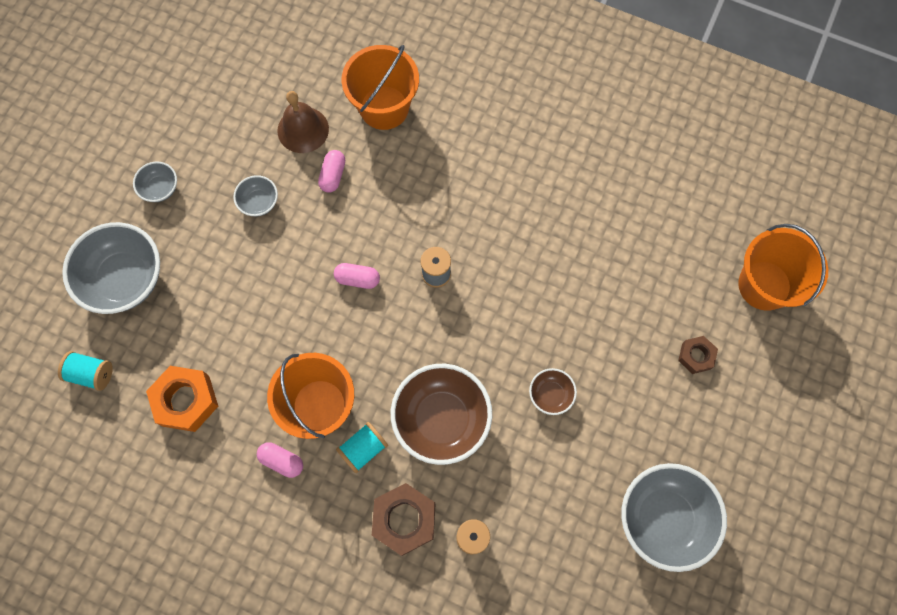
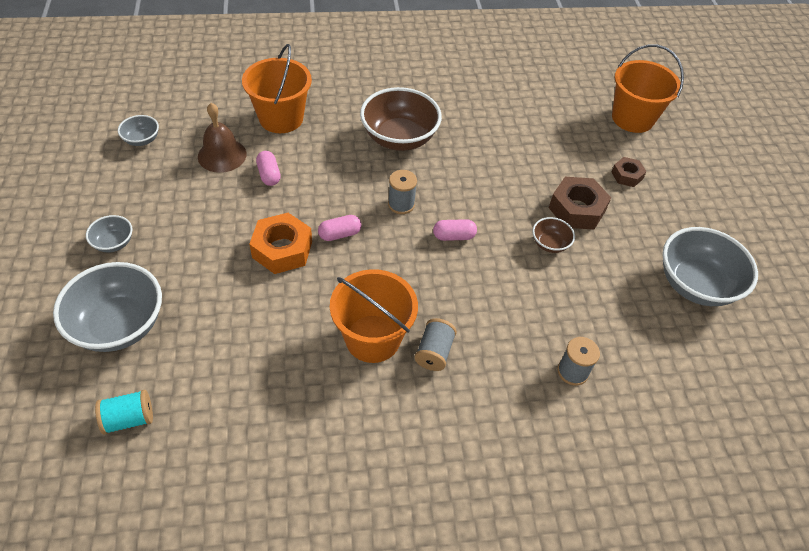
camera: 35 degrees left, 20 degrees down
(186, 401) = (243, 395): orange nut -> orange nut (282, 249)
(259, 202) = (215, 217): grey bowl -> grey bowl (142, 140)
(282, 461) = (369, 398): pink capsule -> pink capsule (454, 236)
(363, 449) = (434, 352): turquoise spool -> grey spool
(404, 520) = (509, 388): brown nut -> brown nut (577, 209)
(441, 419) = (481, 299): brown bowl -> brown bowl (399, 138)

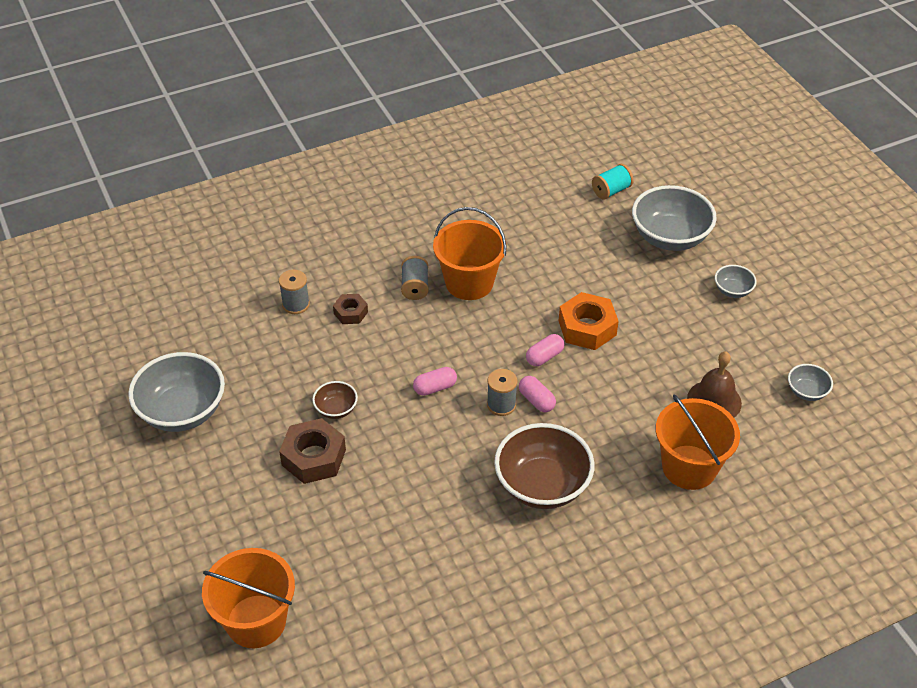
camera: 165 degrees right, 5 degrees down
(269, 175) = (651, 394): pink capsule -> pink capsule (536, 400)
(627, 175) = (259, 522): brown nut -> brown nut (350, 313)

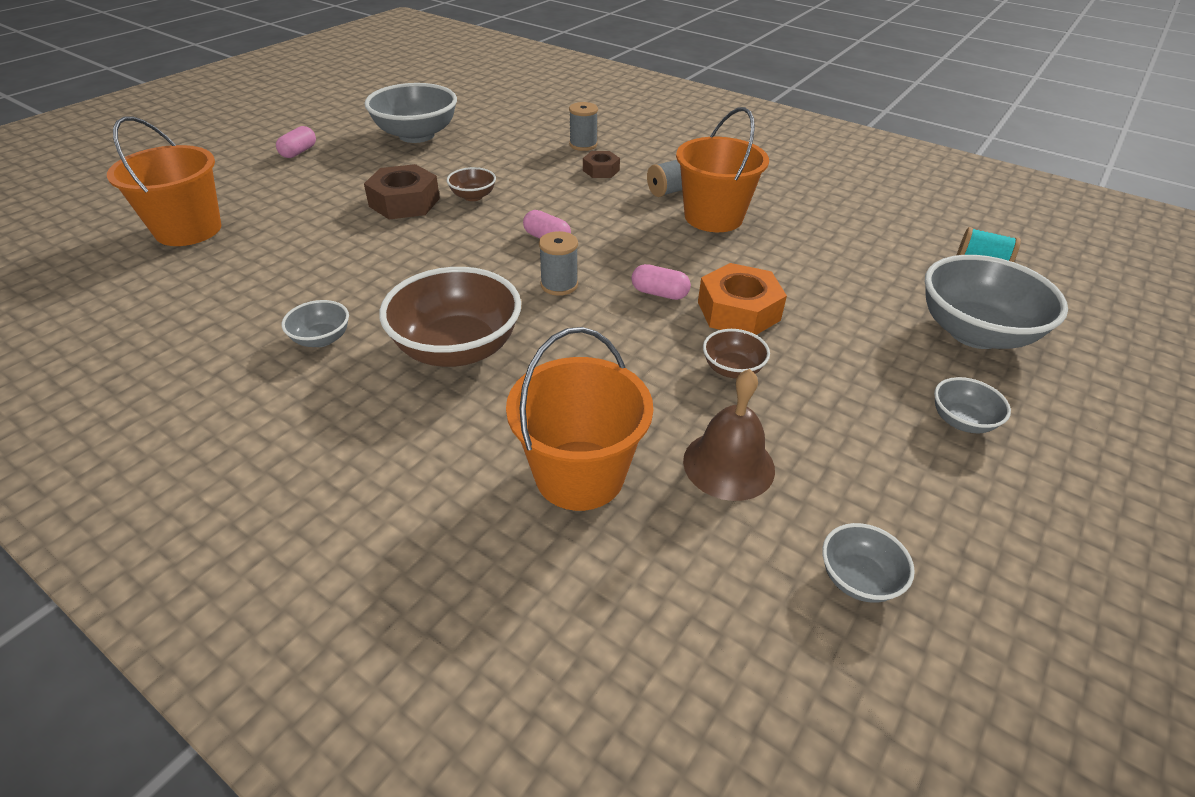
camera: 60 degrees right, 5 degrees down
(486, 558) = (321, 339): none -> grey bowl
(536, 400) = (587, 307): pink capsule -> pink capsule (299, 152)
(640, 360) = (732, 369): none -> brown bowl

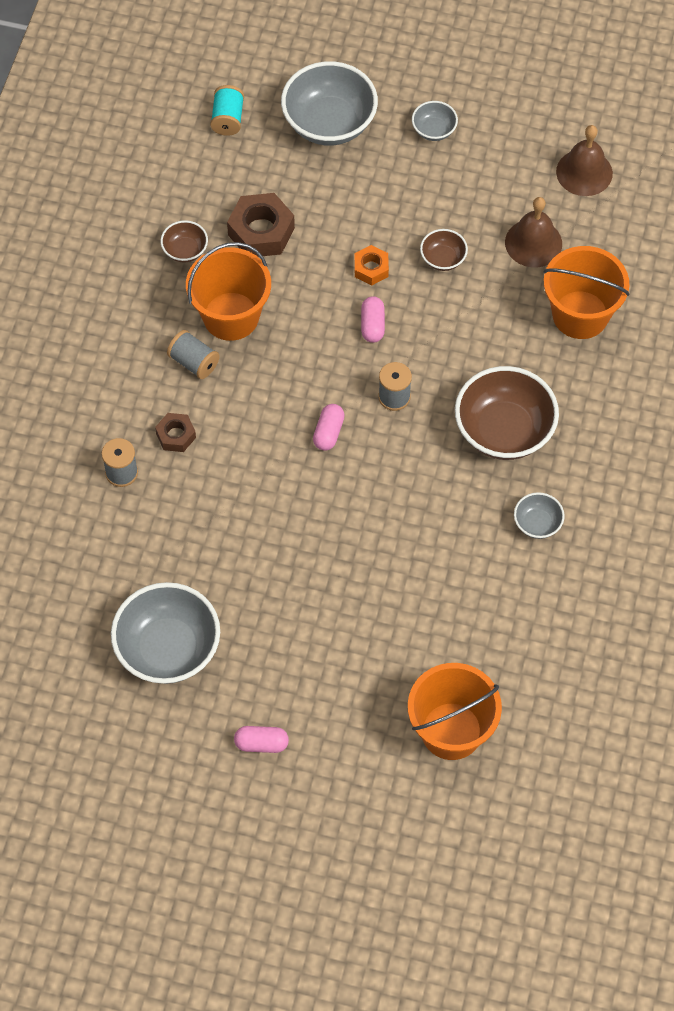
camera: 110 degrees left, 20 degrees up
(404, 202) = (319, 578): brown nut -> brown nut (261, 231)
(473, 196) = (281, 525): brown bowl -> brown bowl (185, 250)
(738, 311) = (371, 268): orange nut -> orange nut, size x0.58
(858, 579) = (584, 172): grey bowl -> brown bell

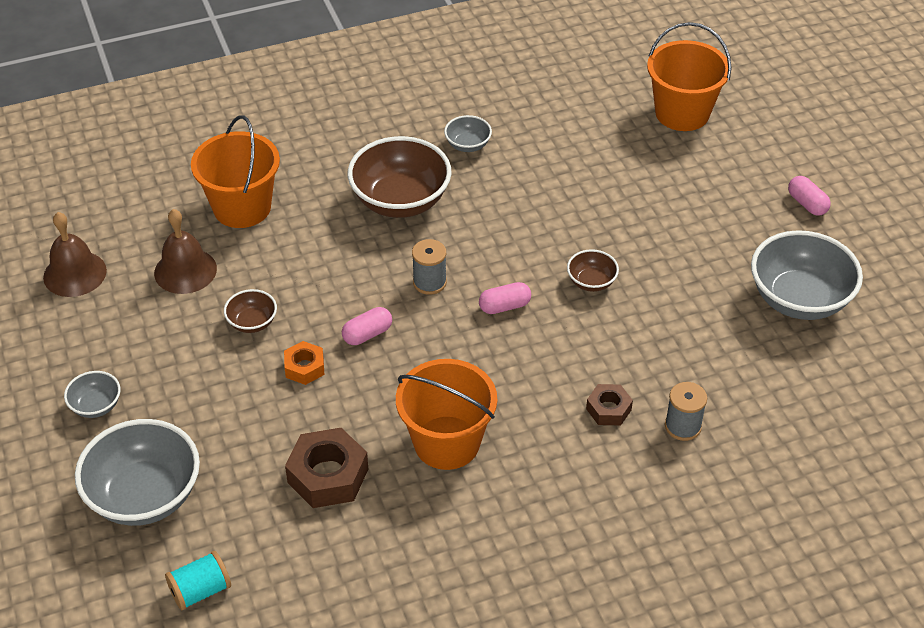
camera: 125 degrees left, 15 degrees down
(185, 250) = (401, 526): brown bowl -> brown bowl (591, 282)
(194, 362) = (522, 441): grey spool -> none

